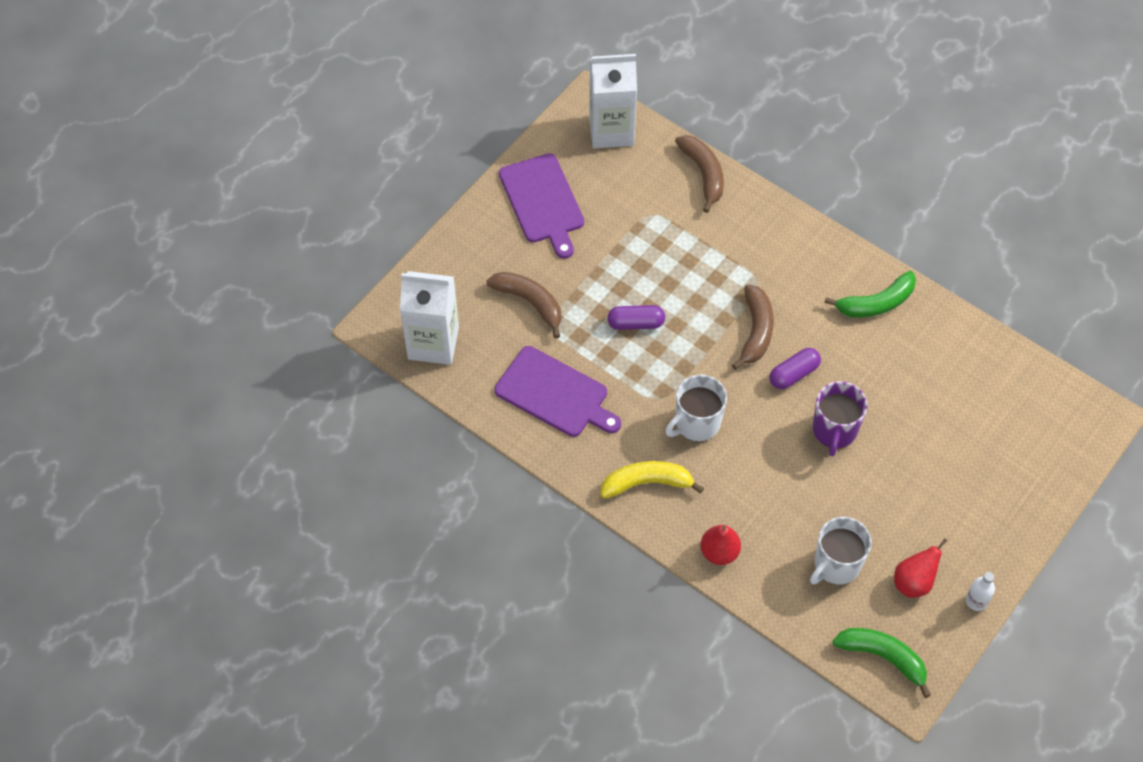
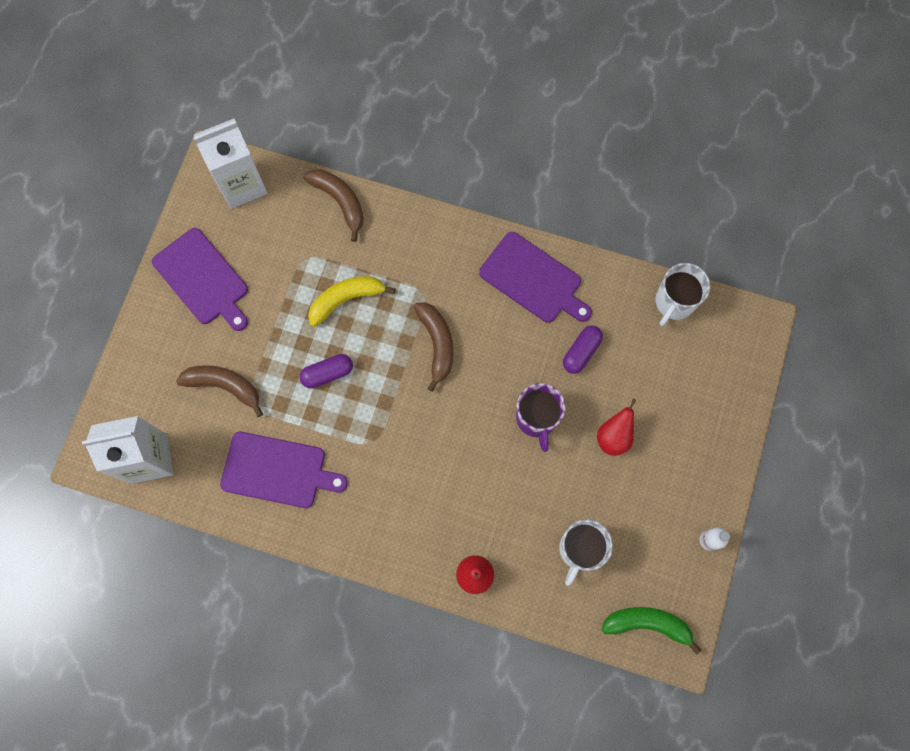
camera: 20 degrees left, 15 degrees up
(647, 483) = (389, 530): yellow banana -> yellow banana (346, 299)
(696, 423) = (414, 454): white mug -> white mug (674, 302)
(793, 374) = (484, 375): purple capsule -> purple capsule (581, 352)
(876, 303) = (533, 280): green banana -> purple cutting board
(913, 582) = (651, 542): red pear -> red pear (613, 437)

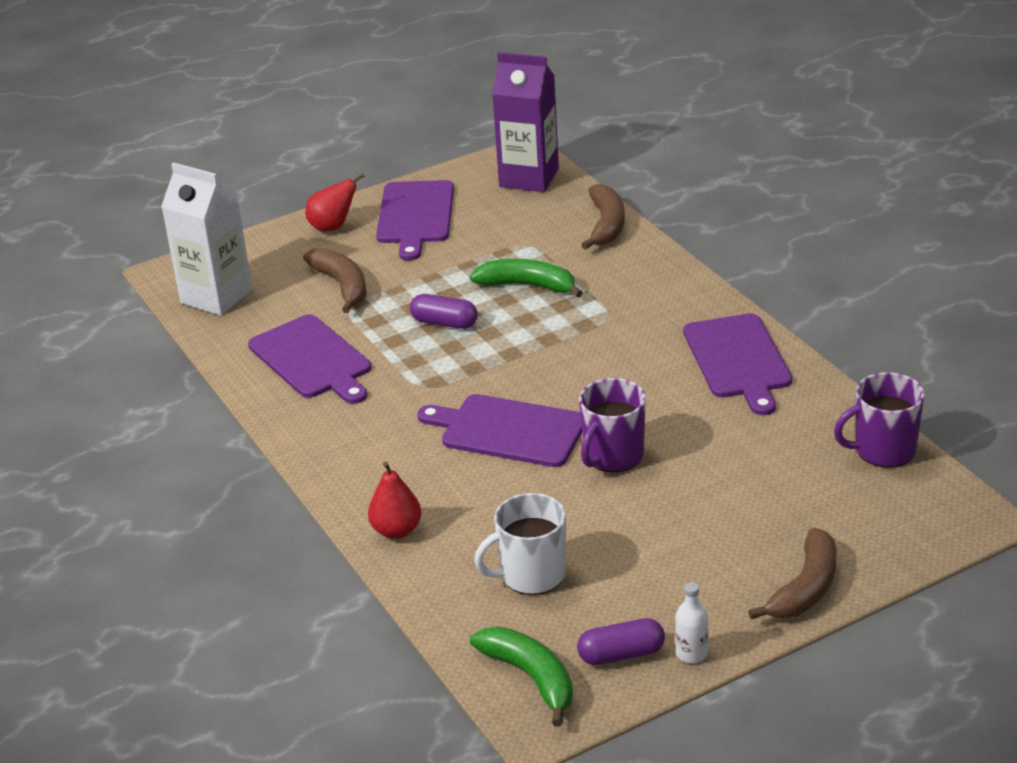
camera: 45 degrees right, 40 degrees down
(242, 185) = (529, 178): white carton -> purple carton
(346, 299) = (528, 286): yellow banana -> green banana
(437, 344) = (577, 355): brown banana -> brown banana (805, 588)
(459, 442) = (508, 430): none -> purple cutting board
(581, 352) = (725, 434): purple capsule -> purple capsule (621, 654)
(613, 437) = (681, 513): red pear -> red pear (332, 227)
(674, 302) = (883, 450): white mug -> purple mug

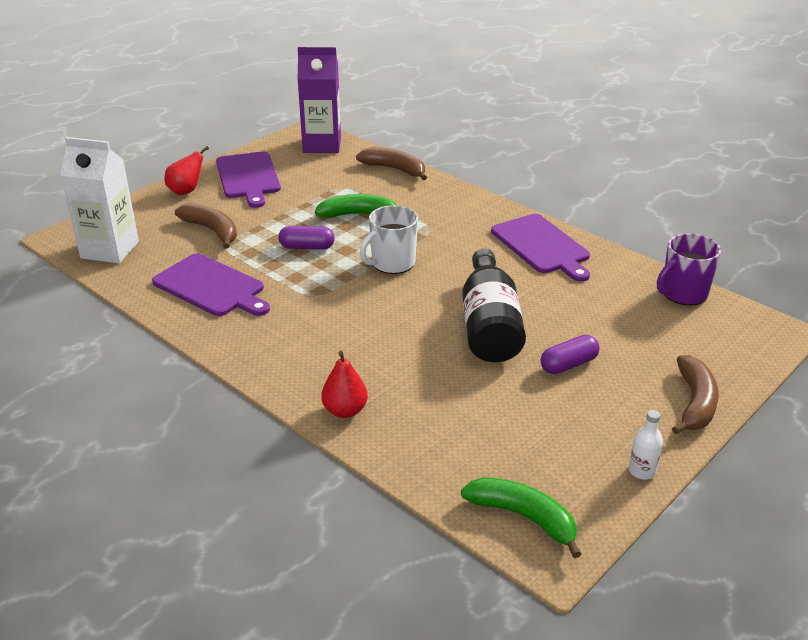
camera: 20 degrees left, 0 degrees up
(508, 430) = (397, 318): purple cutting board -> none
(531, 575) = (477, 429): white mug -> white mug (392, 263)
(606, 225) = (395, 169): brown banana -> brown banana turned 45 degrees counterclockwise
(613, 456) = (489, 326): purple mug -> black bottle
(621, 654) = (587, 482): purple capsule -> purple capsule (568, 364)

